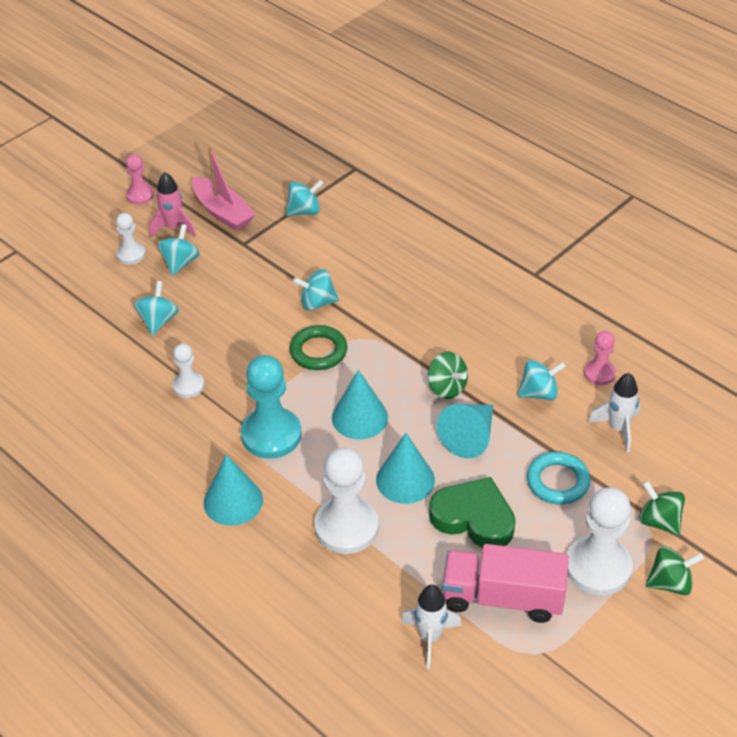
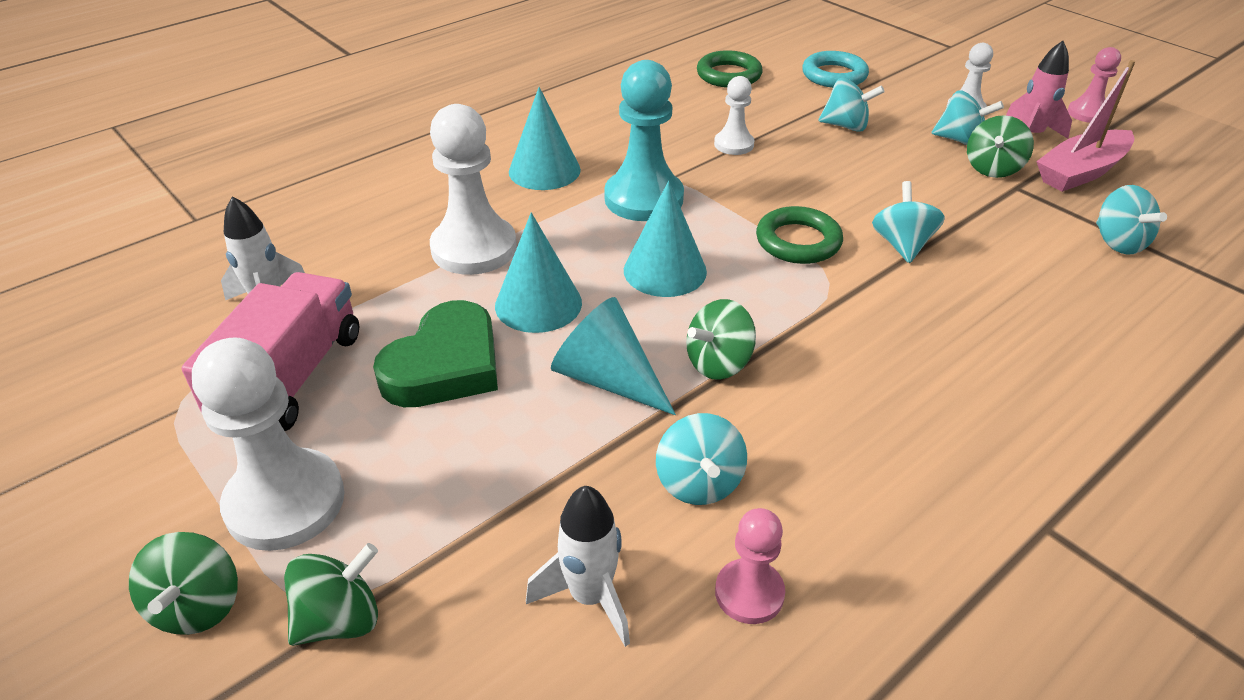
camera: 95 degrees right, 5 degrees down
(63, 391) = (729, 75): none -> green ring
(220, 251) = (992, 169): none -> green spinning top
(557, 481) = (484, 477): turquoise ring -> turquoise ring (834, 75)

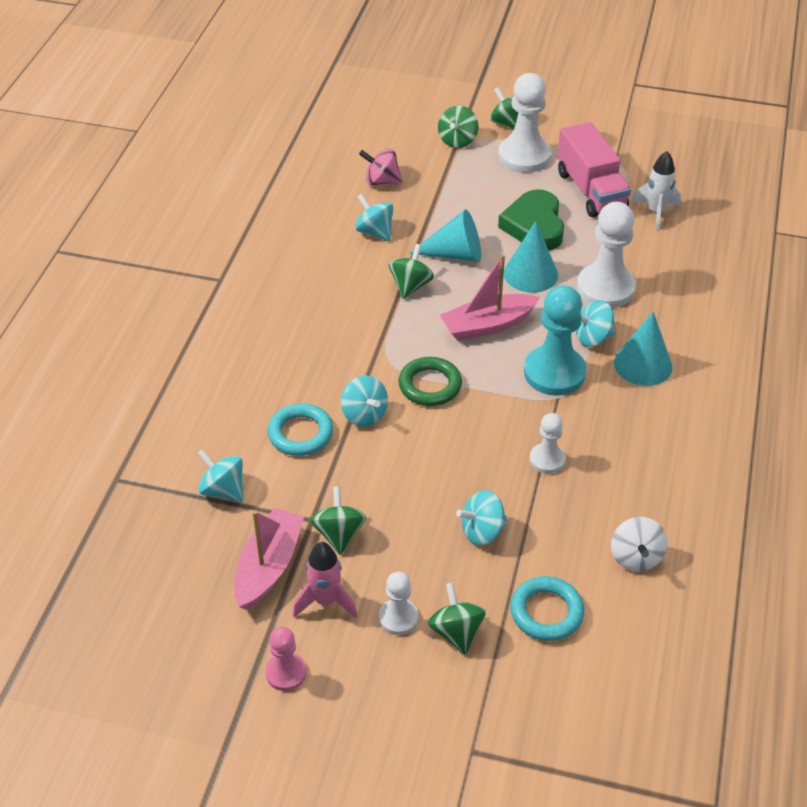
camera: 145 degrees right, 5 degrees up
(590, 597) = (381, 181): white rocket -> pink spinning top
(665, 270) = (487, 325): turquoise cone -> pink boat
(729, 75) = (636, 557): green ring -> white spinning top
(749, 593) = (326, 206): pink pawn -> none
(919, 89) = (456, 632): none -> green spinning top
(960, 140) = (381, 561): turquoise spinning top -> turquoise spinning top (592, 338)
(995, 257) = (300, 433): none -> turquoise ring

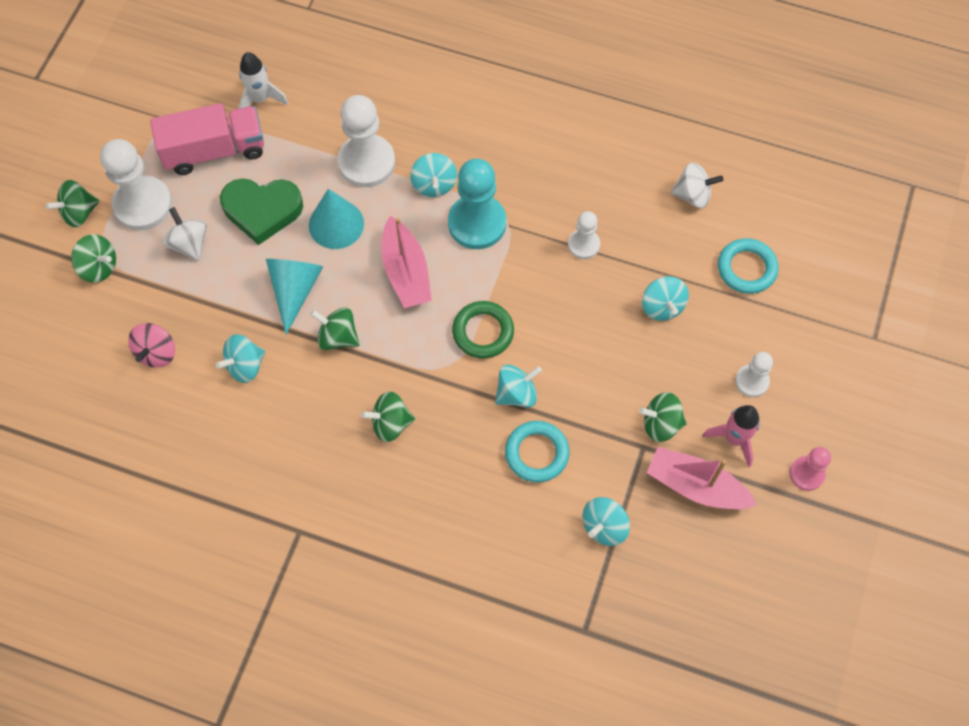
camera: 85 degrees left, 20 degrees up
(456, 632) = (765, 338): green spinning top -> green spinning top (390, 423)
(490, 187) = (189, 243): none -> white spinning top
(643, 364) = (473, 150): turquoise cone -> none

